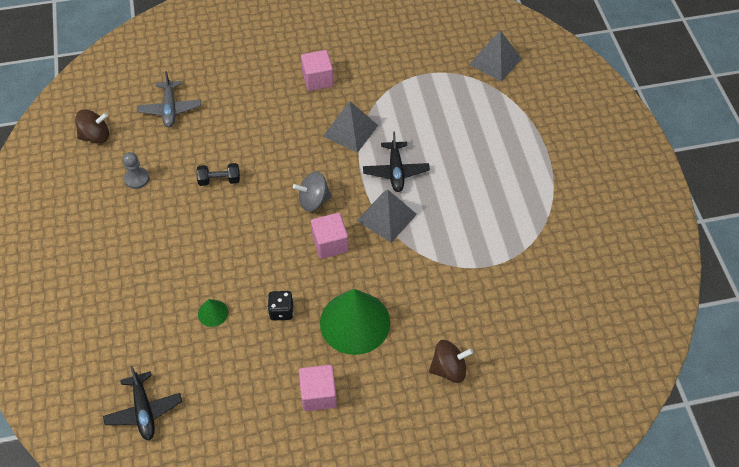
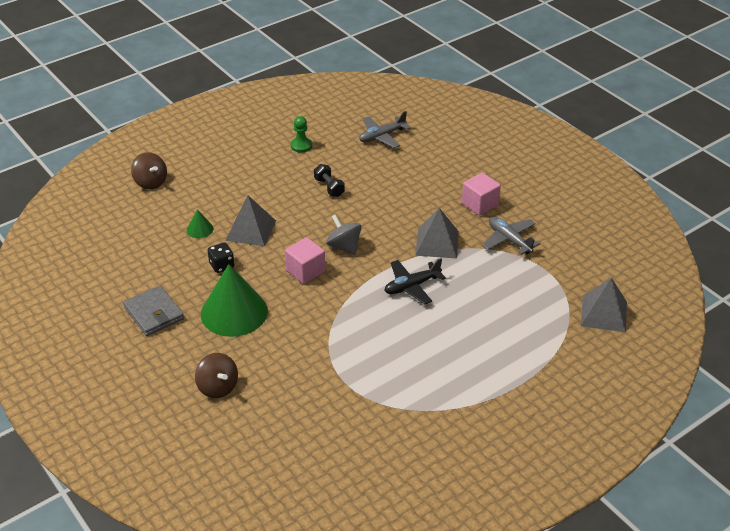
camera: 65 degrees right, 15 degrees down
(96, 136) = (327, 111): brown spinning top -> brown spinning top (150, 182)
(137, 179) = (301, 146): grey pawn -> green pawn
(144, 410) = (98, 225): black plane -> none
(318, 394) = (154, 313): pink cube -> grey wallet
(376, 80) = (509, 240): none -> grey plane
(387, 217) = (356, 297): grey pyramid -> grey pyramid (251, 230)

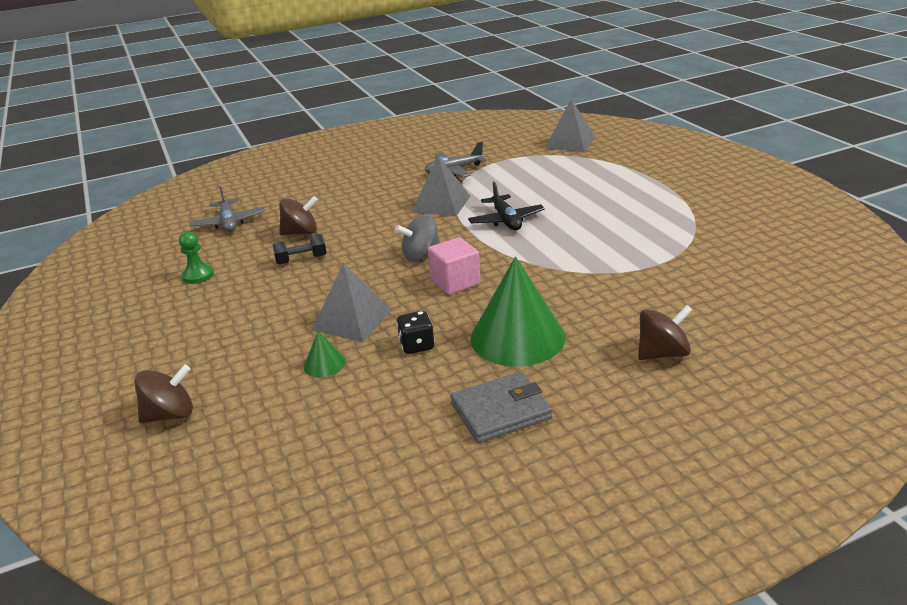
camera: 75 degrees left, 10 degrees down
(371, 176) = (301, 233): none -> brown spinning top
(480, 204) = (391, 180): pink cube -> none

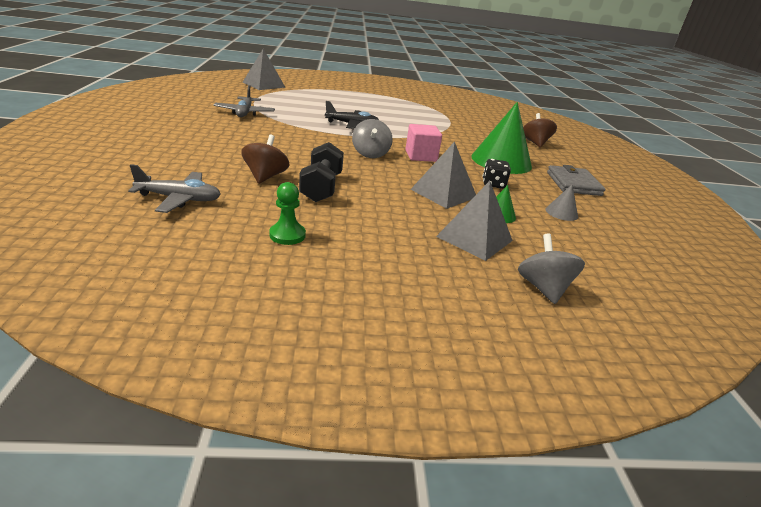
camera: 75 degrees left, 0 degrees up
(170, 414) = (543, 288): brown spinning top -> grey spinning top
(301, 260) = (321, 187): black dumbbell -> black dumbbell, size x1.50
(373, 409) = (561, 213): none -> grey cone
(441, 204) = (296, 129): grey pyramid -> grey pyramid (474, 238)

